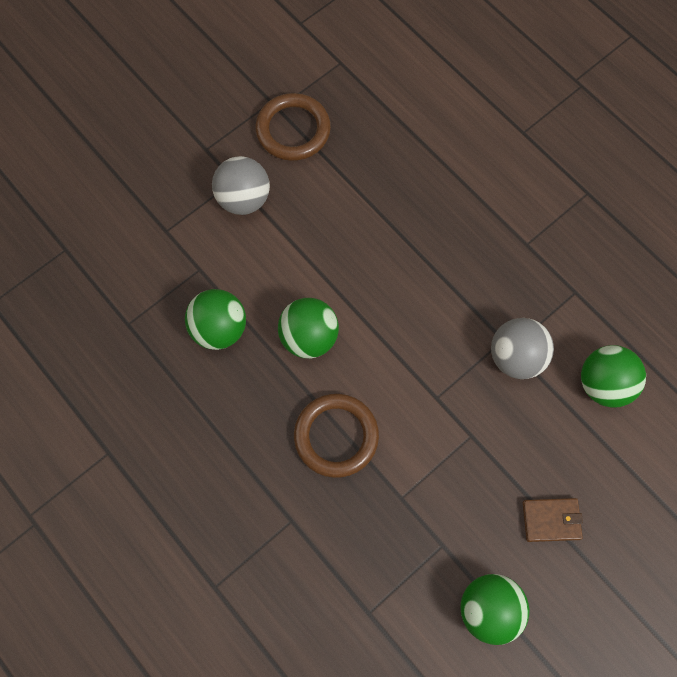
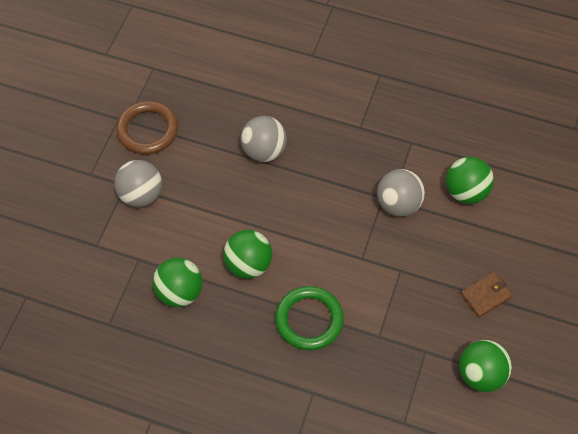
camera: 30 degrees left, 10 degrees down
(336, 436) = (309, 320): brown ring -> green ring
(403, 217) = (264, 151): none -> grey ball

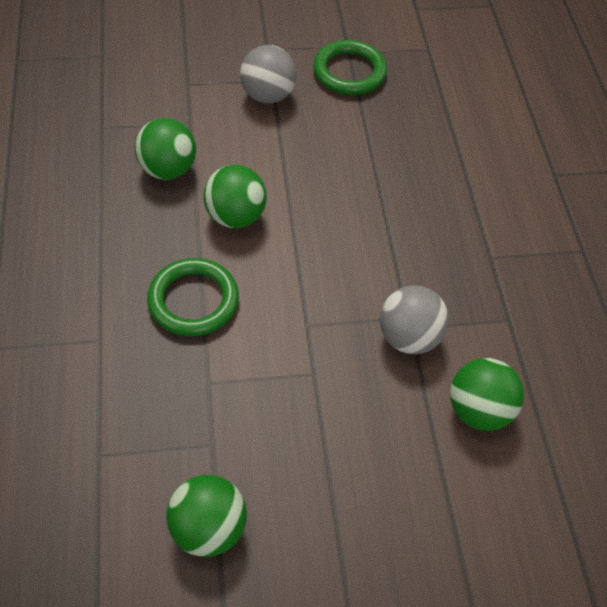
camera: 60 degrees right, 5 degrees down
(147, 130) = (349, 72): brown ring -> green ring
(264, 151) = (392, 177): grey ball -> none
(485, 296) = (333, 492): brown wallet -> none

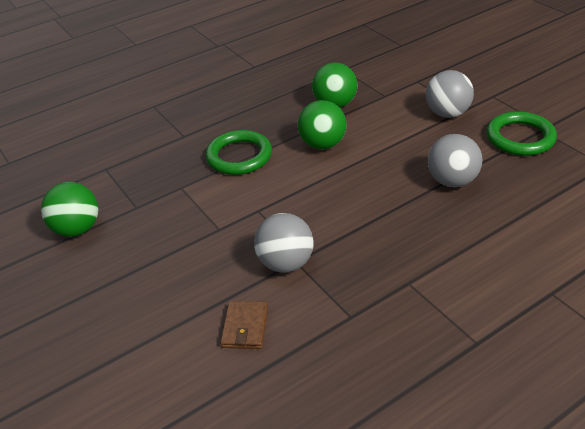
camera: 70 degrees right, 15 degrees down
(376, 152) = (452, 181): none -> grey ball
(478, 410) = (245, 327): green ball -> brown wallet

